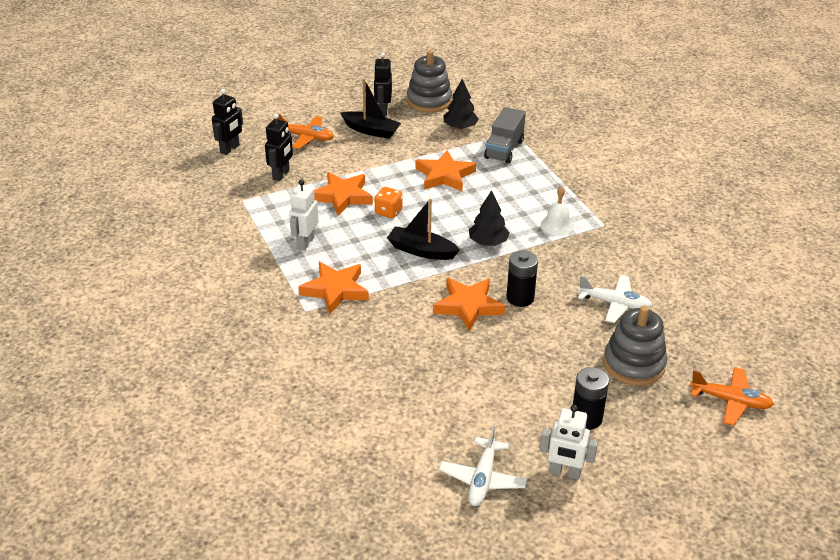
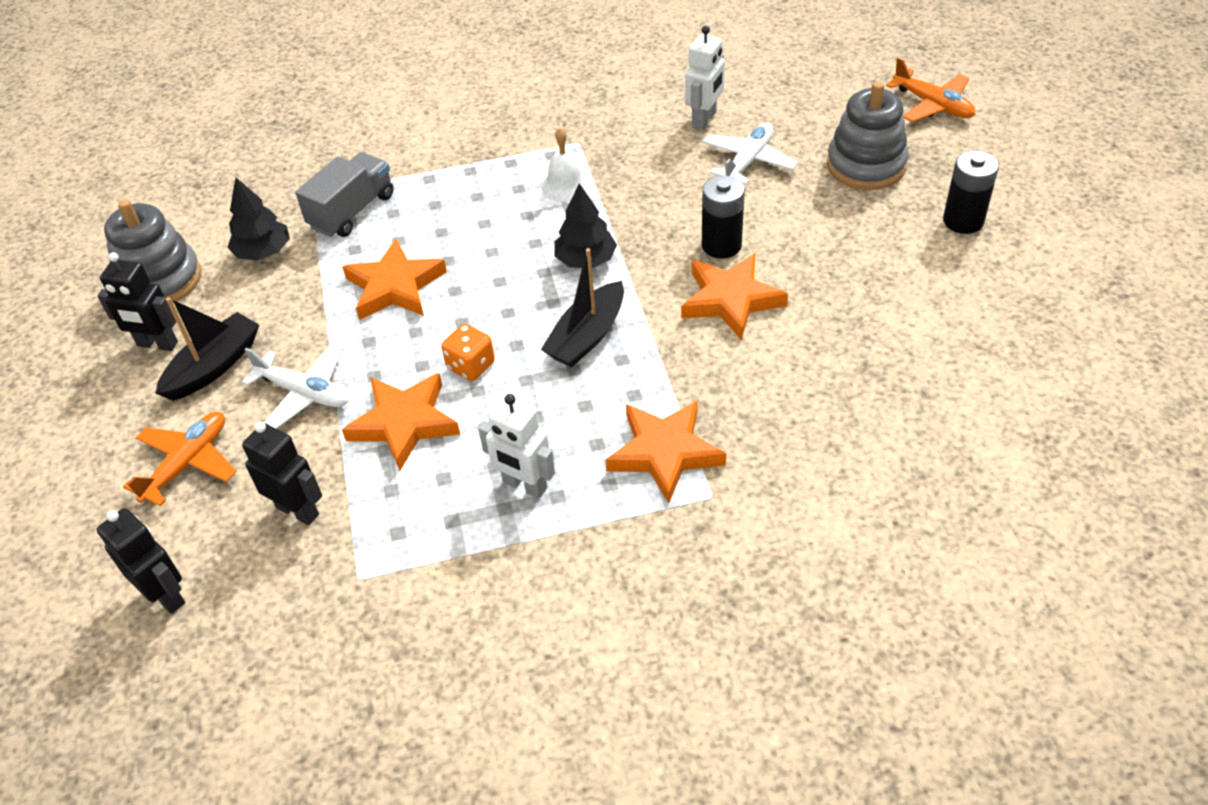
camera: 75 degrees left, 10 degrees up
(482, 479) = (1076, 329): white plane -> white plane (304, 393)
(504, 149) = (352, 211): grey truck -> grey truck turned 90 degrees counterclockwise
(564, 473) = (1058, 254): white robot -> white robot (704, 119)
(730, 401) = (932, 105): orange plane -> orange plane turned 105 degrees clockwise

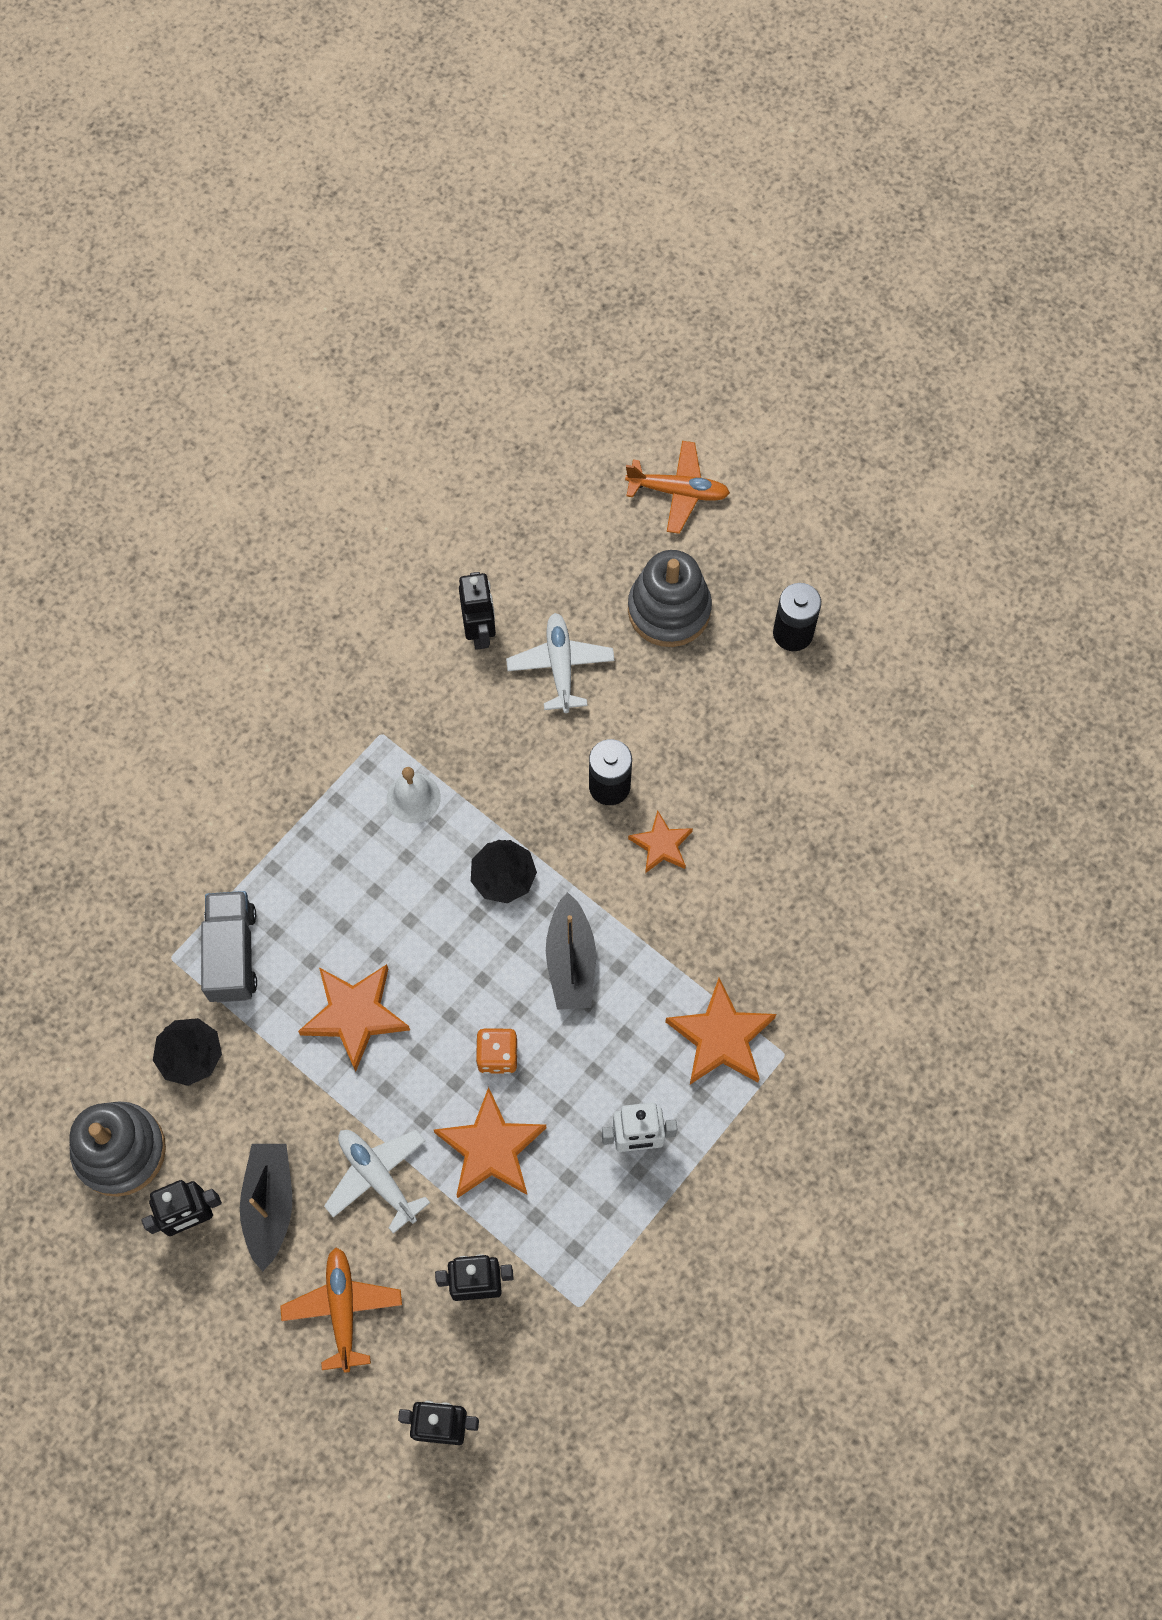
camera: 40 degrees left, 20 degrees up
(304, 393) = (377, 1177): white plane -> white plane turned 120 degrees counterclockwise
(704, 119) = (480, 632): white robot -> black robot
(731, 300) = (661, 845): orange star -> orange star, size x0.61

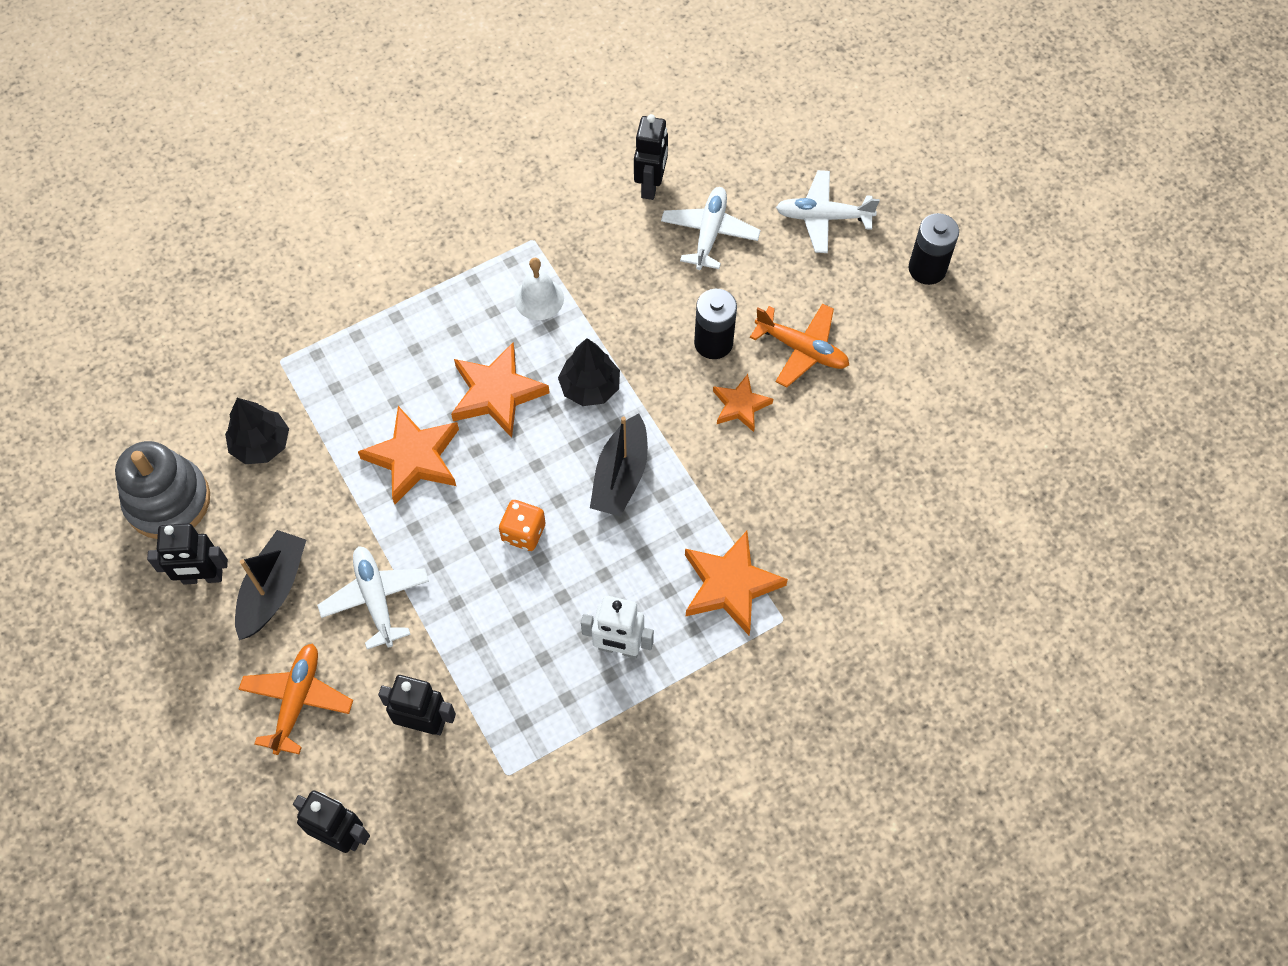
camera: 20 degrees right, 5 degrees down
(232, 954) = (332, 374): grey truck -> none
(491, 1148) = (485, 609): orange star -> orange star (497, 393)
(669, 610) = (823, 217): grey stacking toy -> white plane
(678, 492) = (868, 126): orange plane -> orange plane (802, 349)

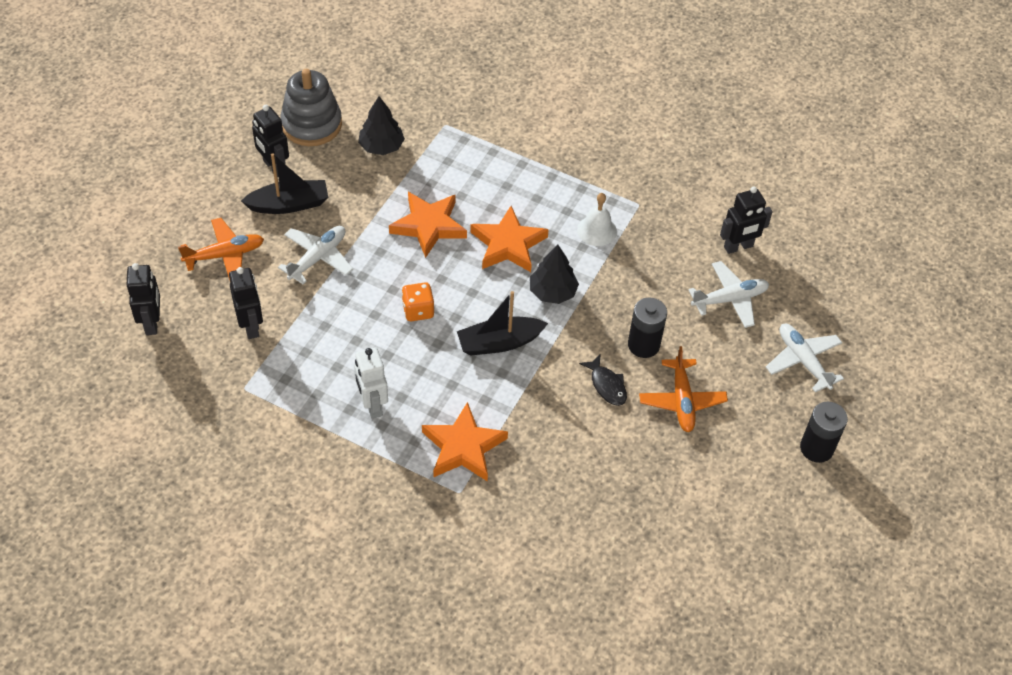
camera: 55 degrees right, 10 degrees down
(740, 405) = (607, 385): orange star -> black fish

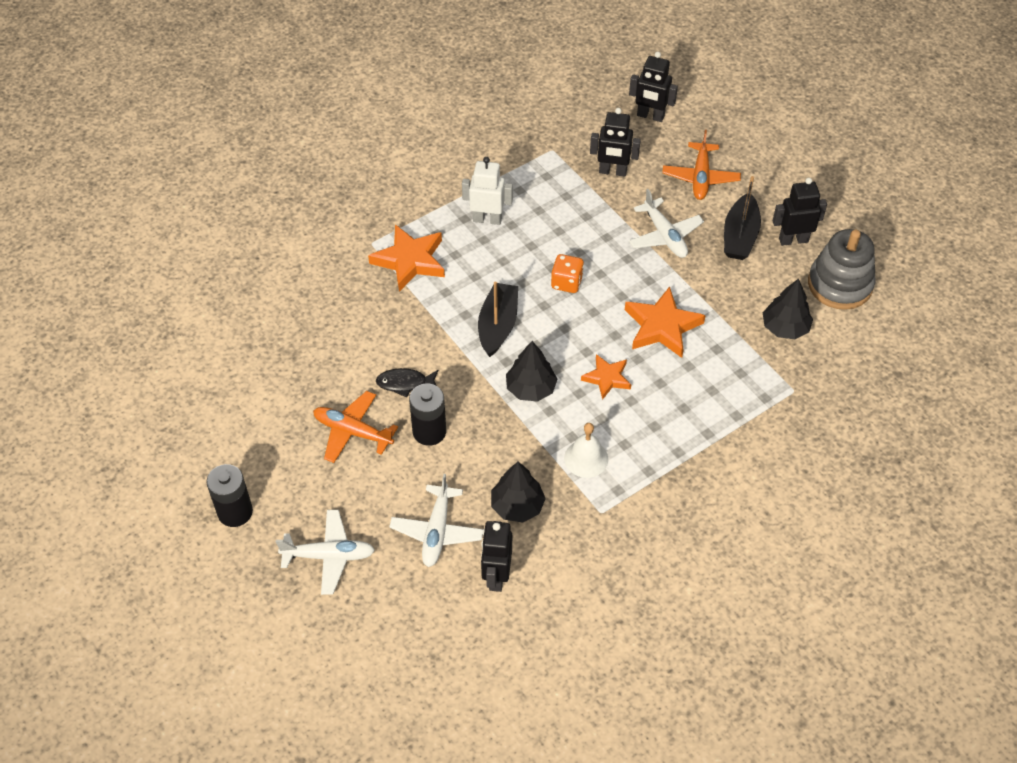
camera: 120 degrees right, 0 degrees up
(508, 244) = (607, 378): orange star -> orange star, size x0.61
(670, 257) = (517, 506): none -> black tree

